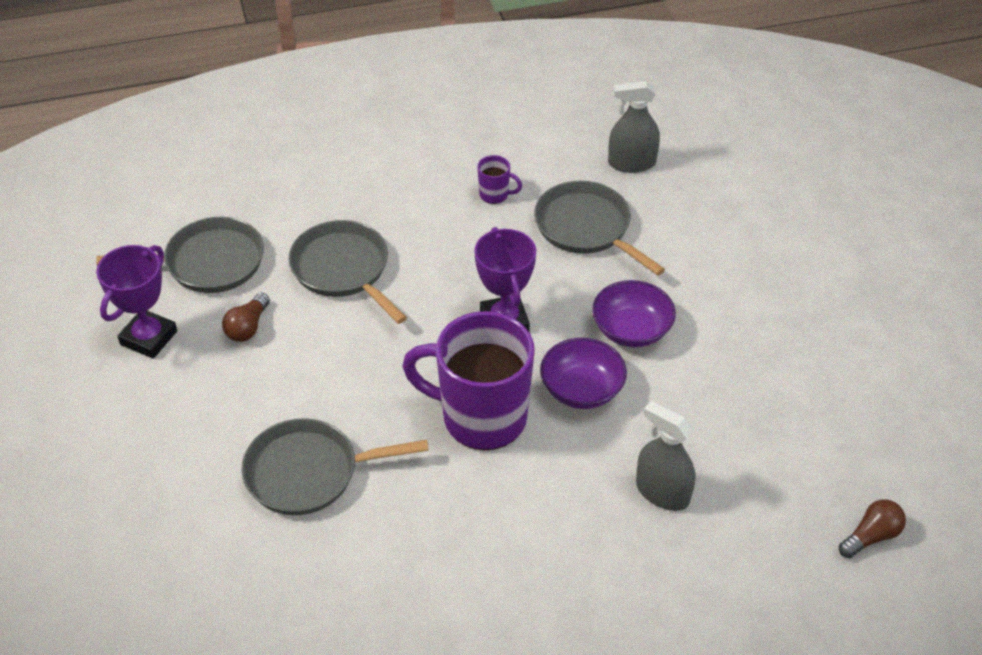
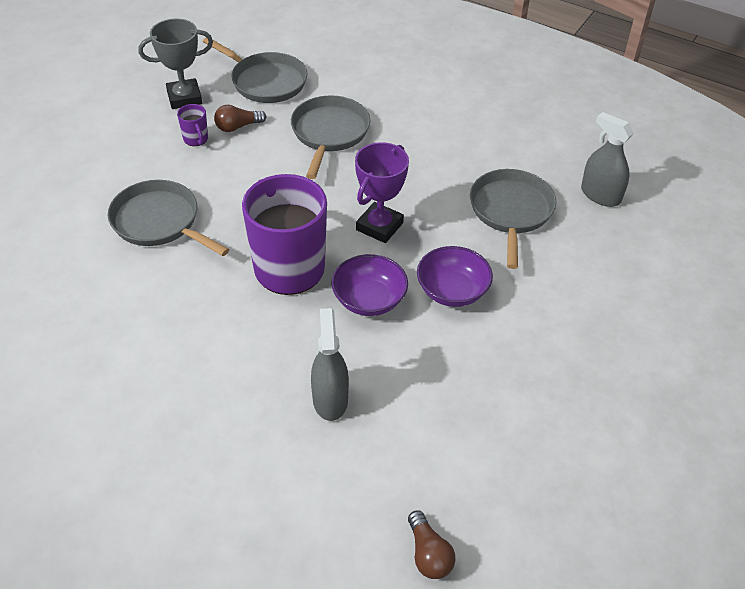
camera: 45 degrees right, 0 degrees up
(149, 338) = (184, 98): purple trophy -> grey trophy
(495, 195) = (478, 153): purple mug -> purple mug (196, 139)
(871, 536) = (428, 554): brown light bulb -> brown light bulb turned 60 degrees clockwise

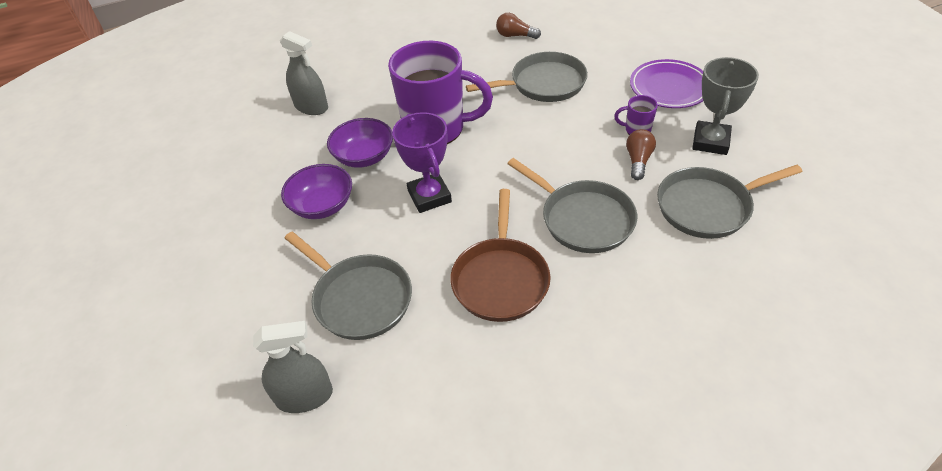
camera: 130 degrees right, 0 degrees up
(116, 139) = (669, 88): none -> purple plate
(423, 150) = (500, 279): none -> brown pan
(428, 554) = (183, 104): brown light bulb -> brown light bulb (515, 36)

